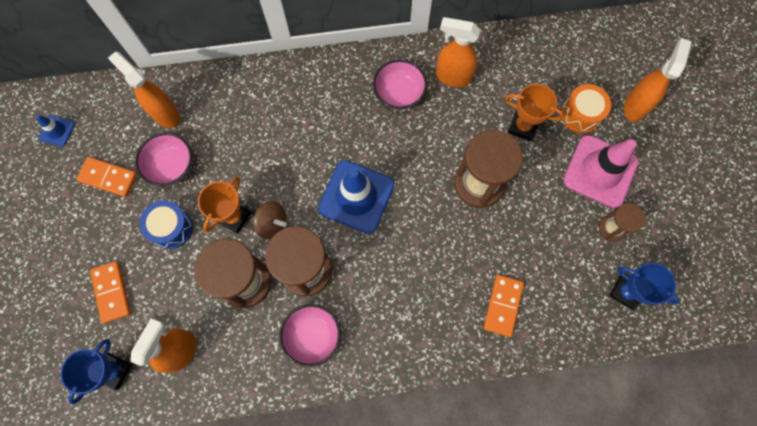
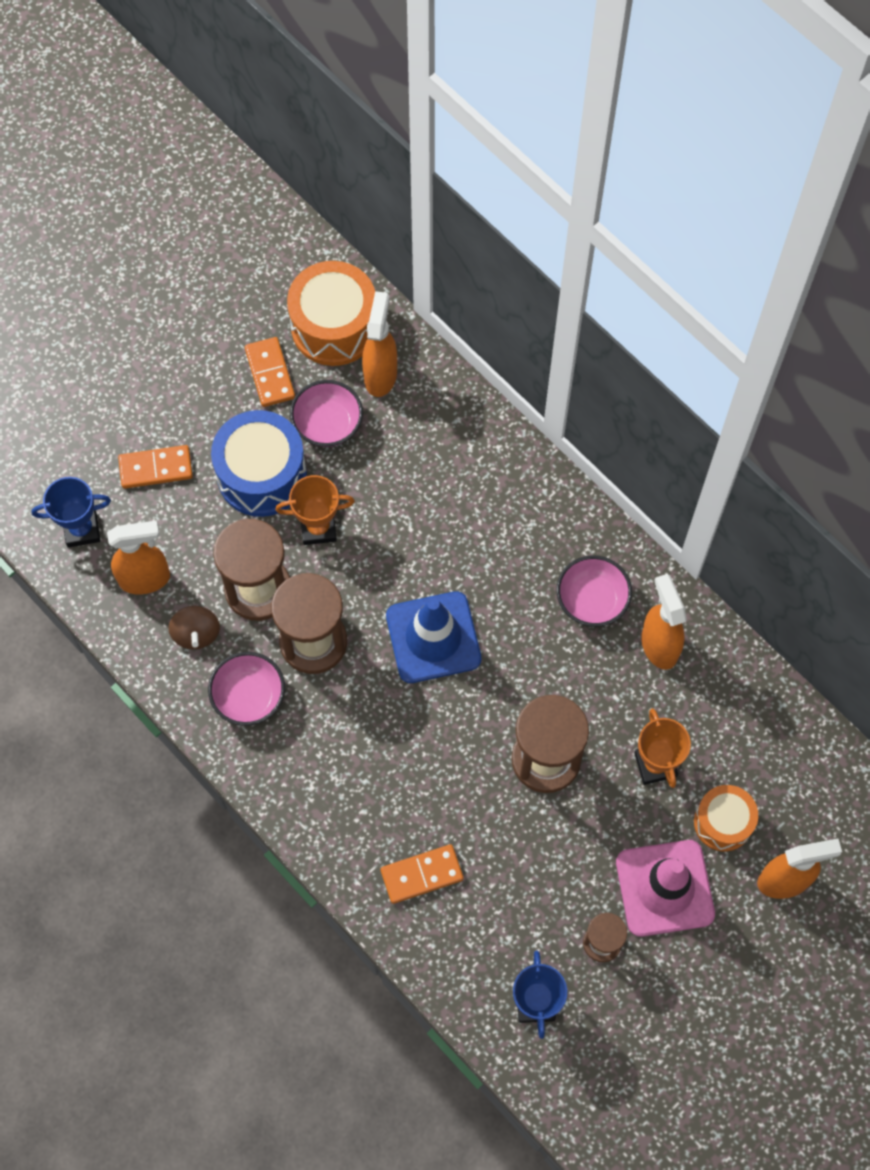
camera: 55 degrees right, 5 degrees down
(57, 131) = (282, 285): blue traffic cone -> none
(111, 119) = (334, 326): none -> orange drum
(111, 292) = (156, 468): orange domino -> orange domino turned 45 degrees clockwise
(171, 228) = (262, 475): blue drum -> blue drum, size x1.63
(272, 223) = (339, 571): brown spinning top -> brown spinning top (196, 633)

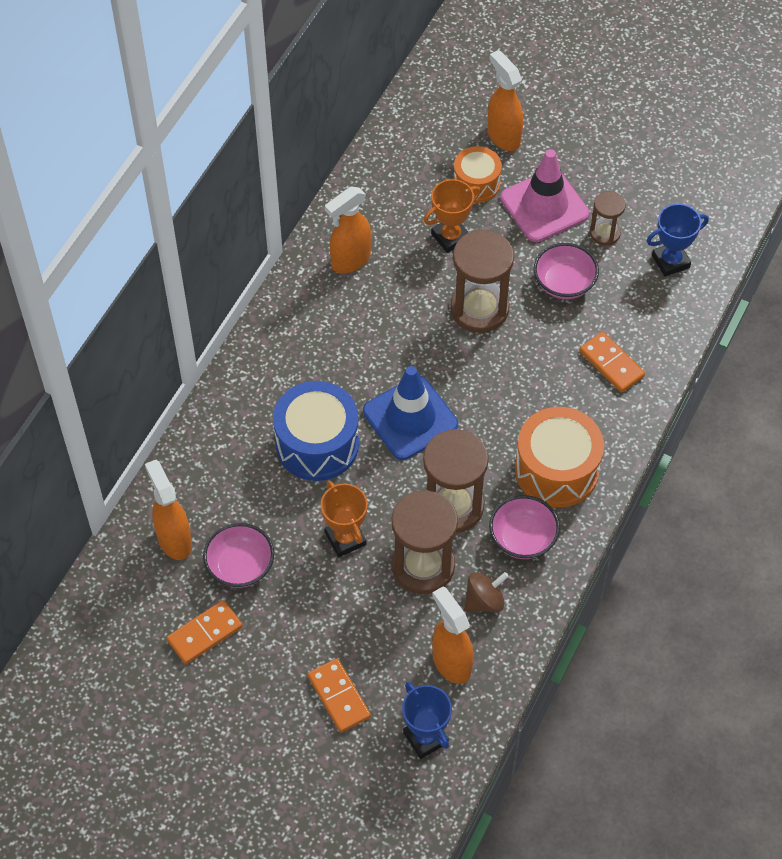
camera: 110 degrees left, 10 degrees down
(262, 475) = (311, 603): blue drum -> blue drum (317, 444)
(334, 326) = (136, 595): orange drum -> orange drum (556, 470)
(380, 375) = (174, 539): orange spray bottle -> orange spray bottle turned 75 degrees clockwise
(592, 600) = (330, 316): pink bowl -> pink bowl (564, 283)

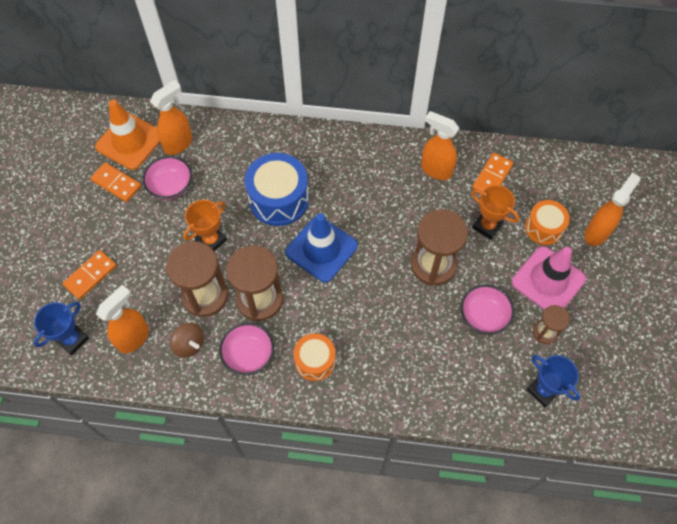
camera: 70 degrees right, 5 degrees up
(141, 601) = (130, 141): none -> orange traffic cone
(556, 470) = (315, 361): orange drum -> orange drum, size x0.61
(611, 364) = (425, 373): orange domino -> orange domino (492, 176)

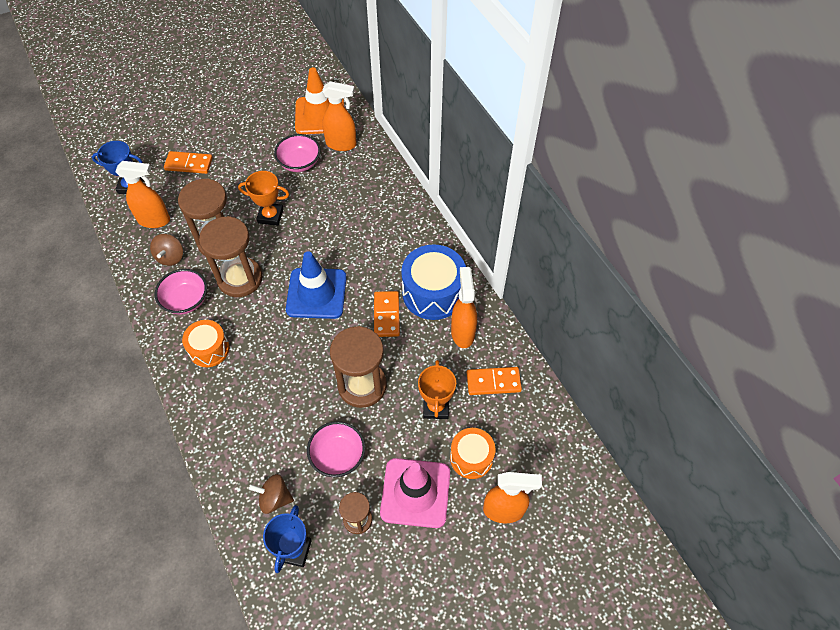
camera: 55 degrees right, 5 degrees down
(116, 183) = (277, 130): orange domino -> orange domino (386, 315)
(279, 199) = (341, 237): blue drum -> blue drum (433, 293)
(490, 381) = (275, 498): none -> brown spinning top

